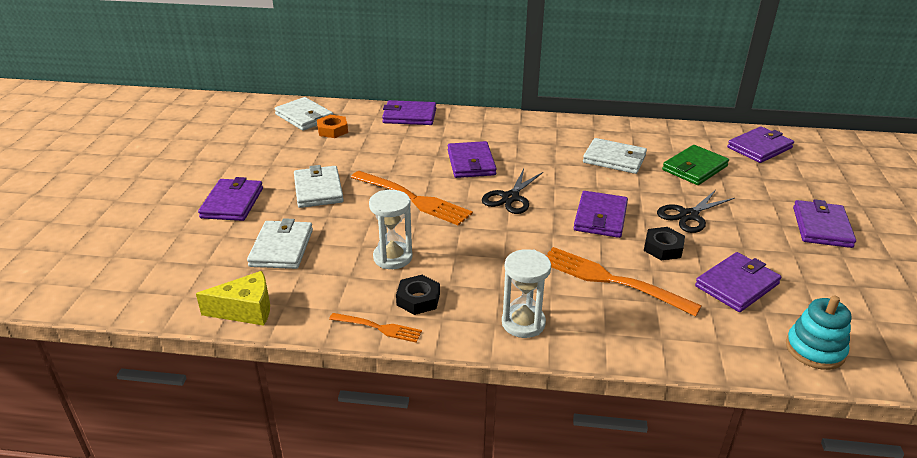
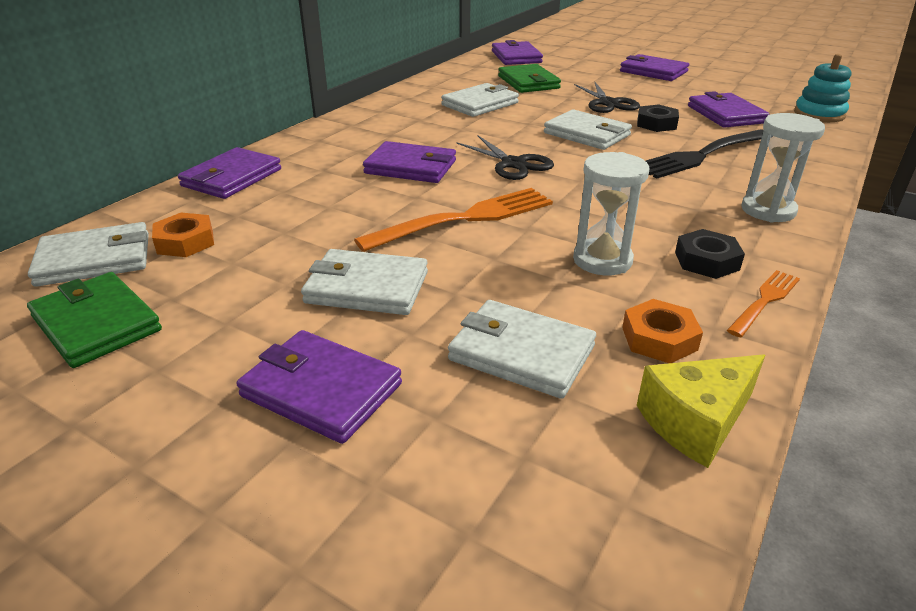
camera: 65 degrees left, 0 degrees up
(246, 310) = (695, 422): yellow cheese -> yellow cheese turned 135 degrees counterclockwise
(256, 138) = (96, 323): none -> green wallet
(315, 290) = (659, 339): none -> orange nut
(600, 217) = (587, 134): purple wallet -> white wallet
(610, 280) = (701, 155): orange fork -> black fork

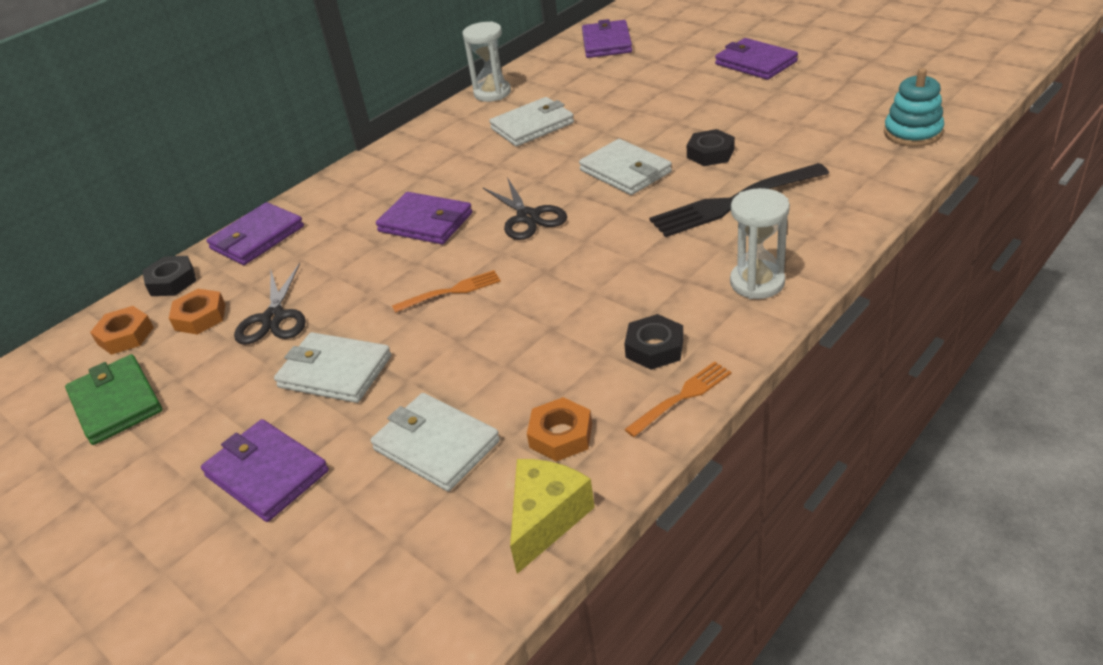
camera: 15 degrees right, 5 degrees up
(95, 259) = (125, 336): white wallet -> orange nut
(142, 212) = (172, 281): none -> black nut
(466, 218) = (451, 291): orange fork -> orange fork, size x0.54
(528, 82) = (600, 88): green wallet -> none
(602, 260) = (555, 345): white hourglass -> white hourglass (492, 93)
(607, 103) = (673, 120): black scissors -> black scissors (274, 318)
(695, 422) = (546, 519): yellow cheese -> yellow cheese turned 135 degrees clockwise
(725, 114) = (799, 136): purple wallet -> none

